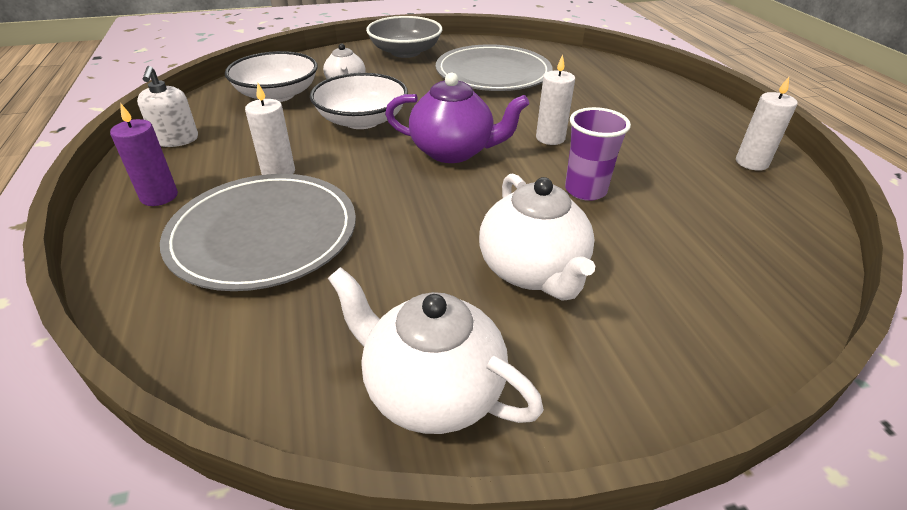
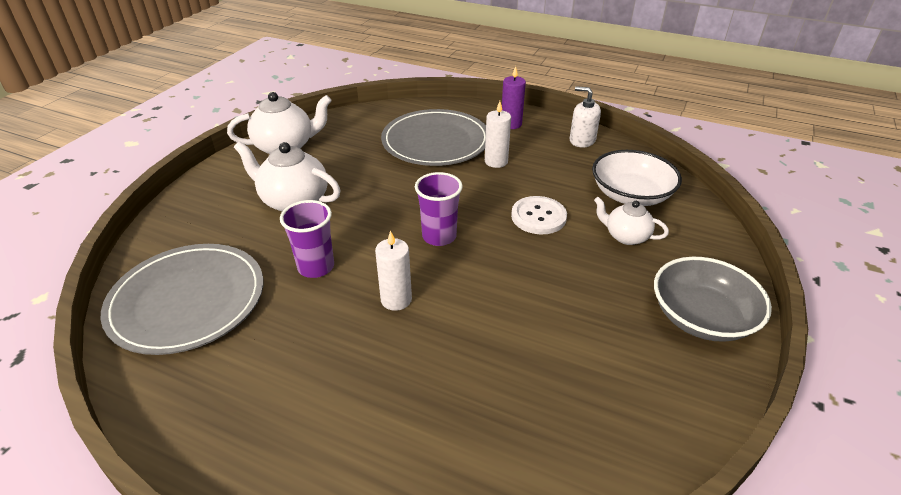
camera: 130 degrees right, 0 degrees up
(362, 120) = (538, 217): white bowl -> white button
(453, 151) = (439, 236): purple teapot -> purple cup
(493, 73) = (573, 355): grey plate -> grey plate (187, 301)
(751, 163) = (196, 403): white candle -> none

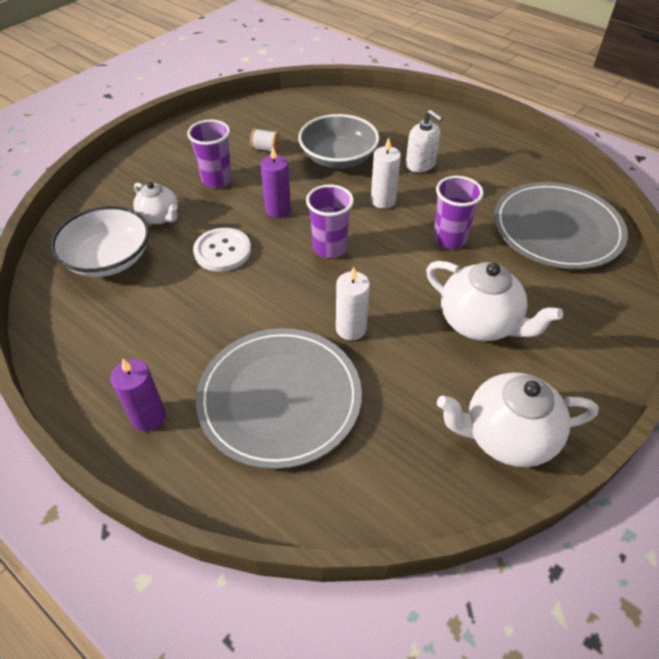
camera: 165 degrees left, 10 degrees up
(496, 161) = (218, 339): white candle -> white candle (351, 329)
(512, 266) = (278, 209): none -> purple candle
(582, 140) = (79, 355): white soap dispenser -> white soap dispenser (420, 164)
(582, 352) = (266, 149): none -> white spool
(606, 290) = (217, 180): none -> purple cup
(701, 317) = (168, 153): grey bowl -> grey bowl (338, 158)

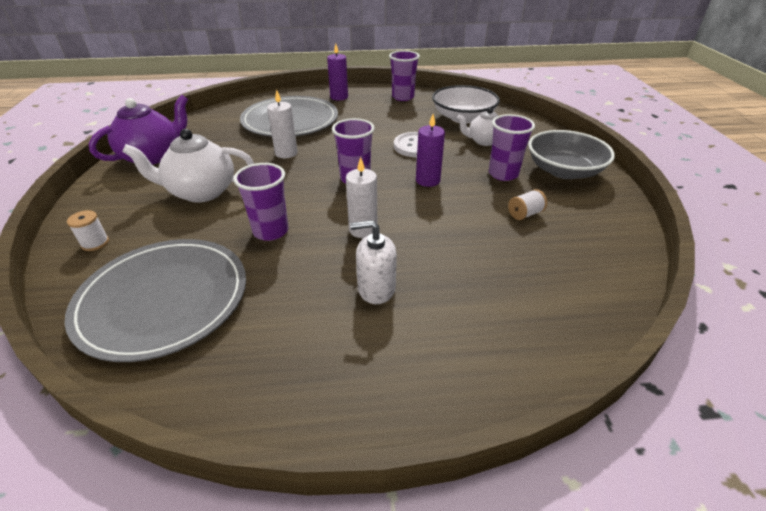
camera: 135 degrees right, 10 degrees down
(84, 348) = (403, 97): none -> purple cup
(338, 158) = (458, 244): grey bowl -> grey bowl (563, 171)
(506, 436) = (153, 156): white teapot -> purple teapot
(601, 313) = (95, 243): none -> white spool

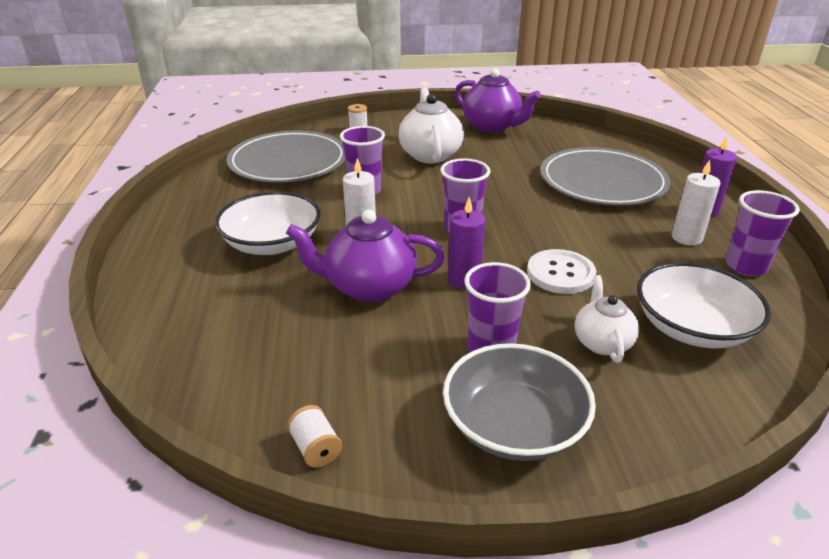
camera: 90 degrees right, 5 degrees down
(286, 153) = (515, 186): white candle -> white candle (686, 238)
(376, 288) = (272, 243): white soap dispenser -> white bowl
(444, 222) = (369, 287): none -> purple teapot
(525, 214) = (382, 355): white spool -> white spool (316, 448)

